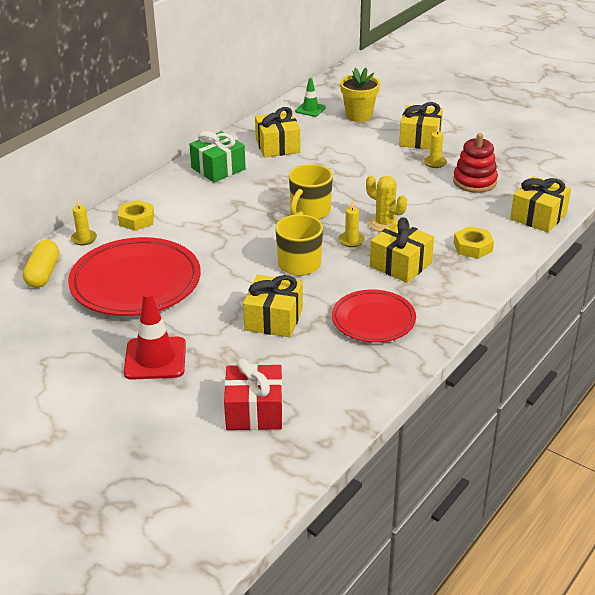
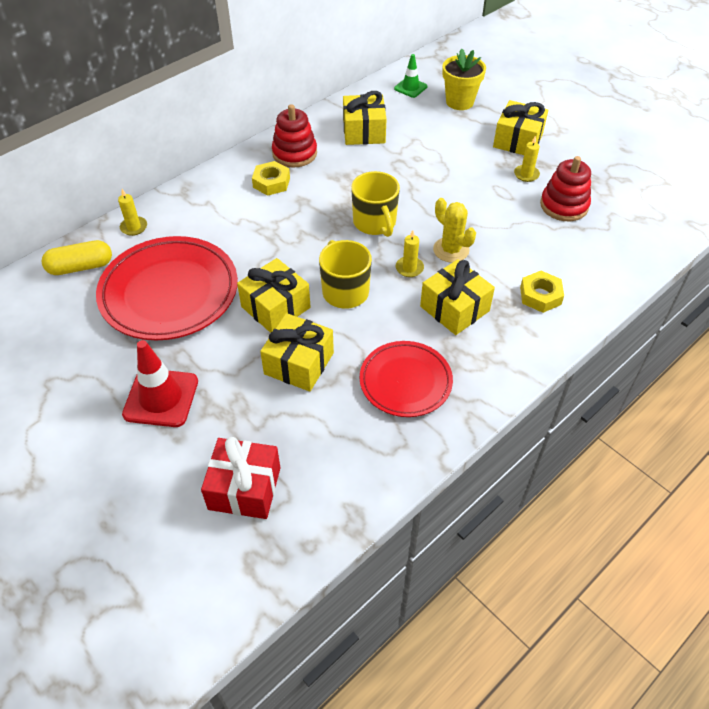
camera: 10 degrees right, 15 degrees up
(43, 274) = (81, 267): yellow capsule -> yellow capsule turned 60 degrees clockwise
(136, 220) = (193, 210): yellow nut -> yellow nut (271, 182)
(218, 168) = (294, 153): green gift -> red stacking toy
(309, 211) = (375, 223): yellow mug -> yellow mug turned 60 degrees counterclockwise
(538, 216) = (624, 263): yellow gift -> yellow gift (276, 307)

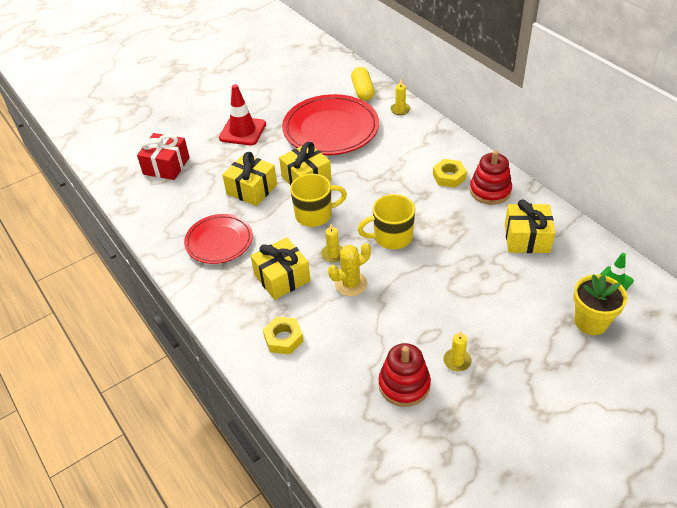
camera: 100 degrees right, 5 degrees down
(517, 140) = (518, 364): yellow gift -> none

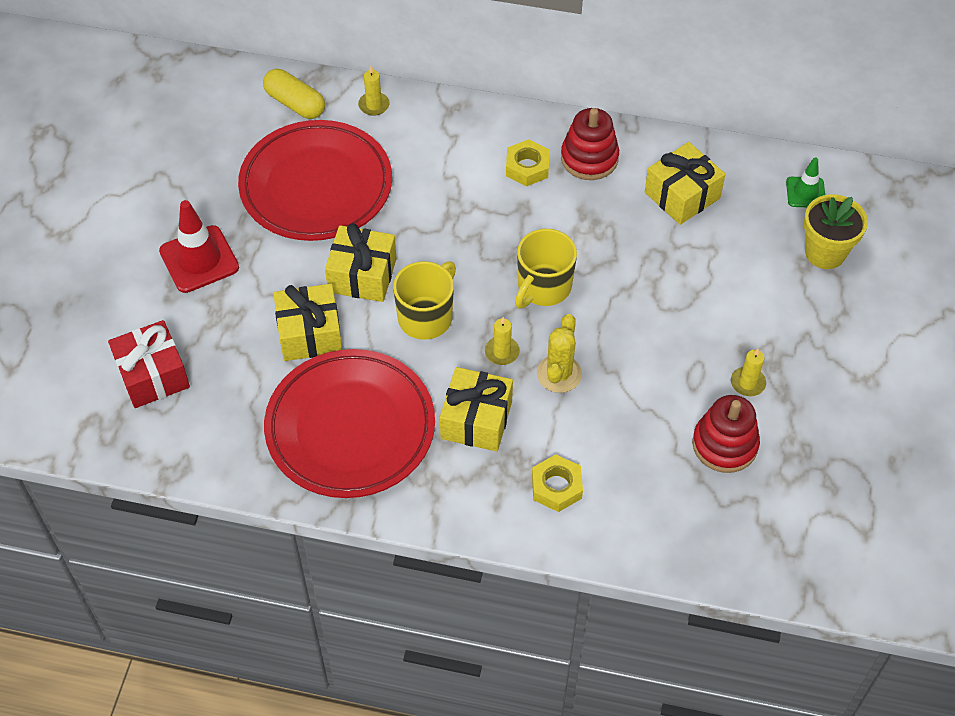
camera: 45 degrees left, 10 degrees up
(219, 242) = (350, 428): red plate -> red plate, size x1.64

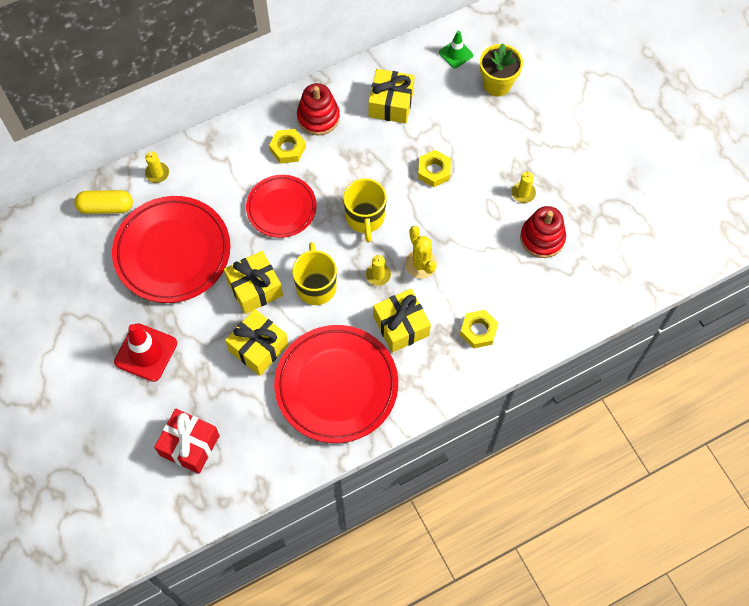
camera: 40 degrees left, 10 degrees up
(464, 219) = (281, 208): none -> red plate
(665, 292) = (434, 171): none -> yellow nut

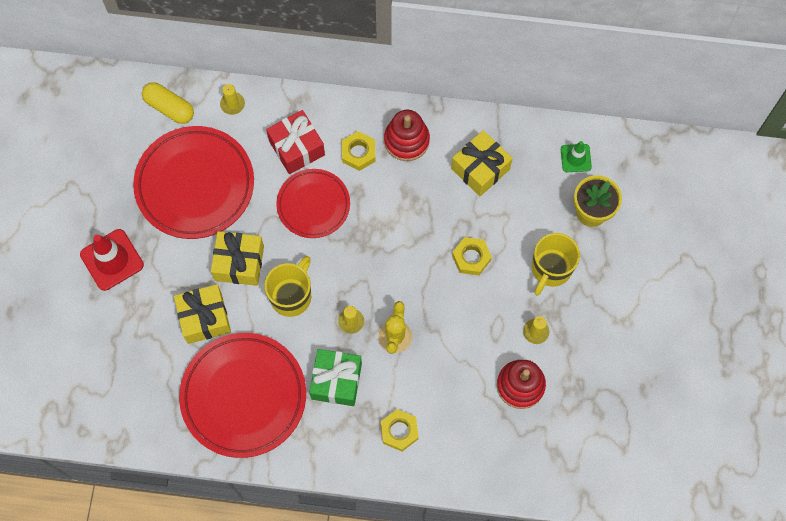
camera: 35 degrees right, 5 degrees up
(189, 445) = (90, 364): red gift -> red gift (296, 148)
(365, 218) = (378, 261): yellow mug -> yellow mug (551, 269)
(401, 326) = (336, 381): yellow gift -> green gift

